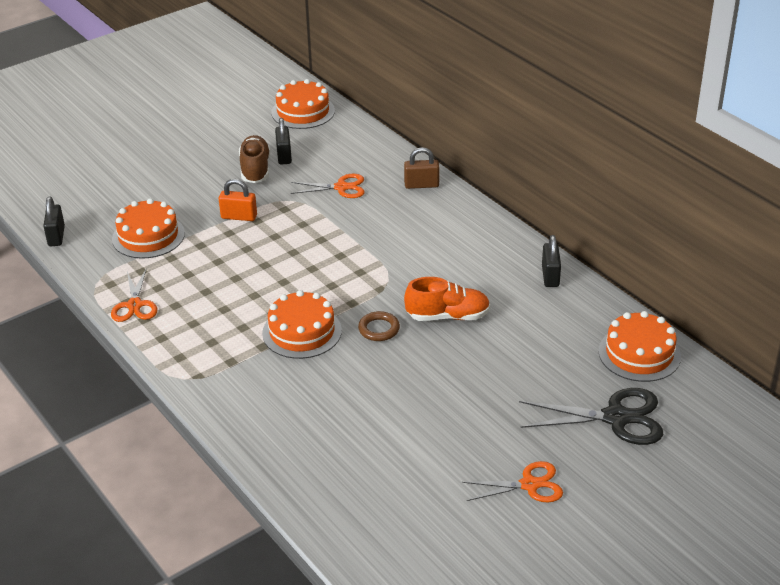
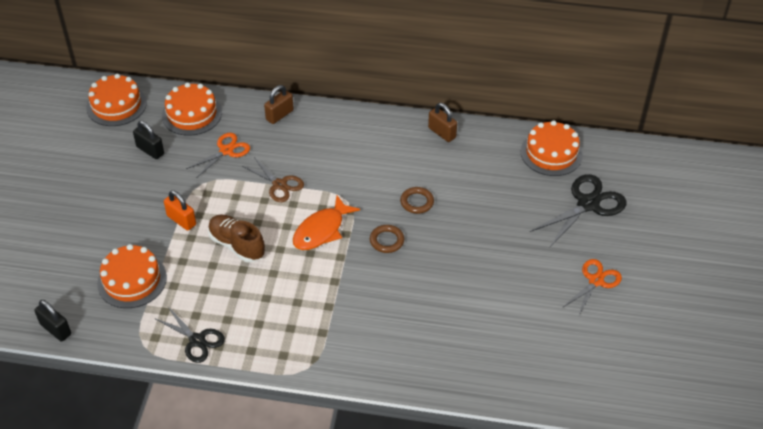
camera: 45 degrees left, 10 degrees up
(135, 305) = (197, 340): orange scissors -> black scissors
(239, 217) = (181, 220): orange padlock -> orange padlock turned 75 degrees clockwise
(255, 169) = (143, 174): brown shoe -> brown shoe (237, 245)
(302, 332) = (341, 277): orange cake -> orange cake (192, 114)
(335, 288) = (321, 230): none -> orange fish
(349, 235) = (279, 185): none -> brown scissors
(448, 316) = (417, 202): orange shoe -> brown ring
(550, 276) = (442, 133): black padlock -> brown padlock

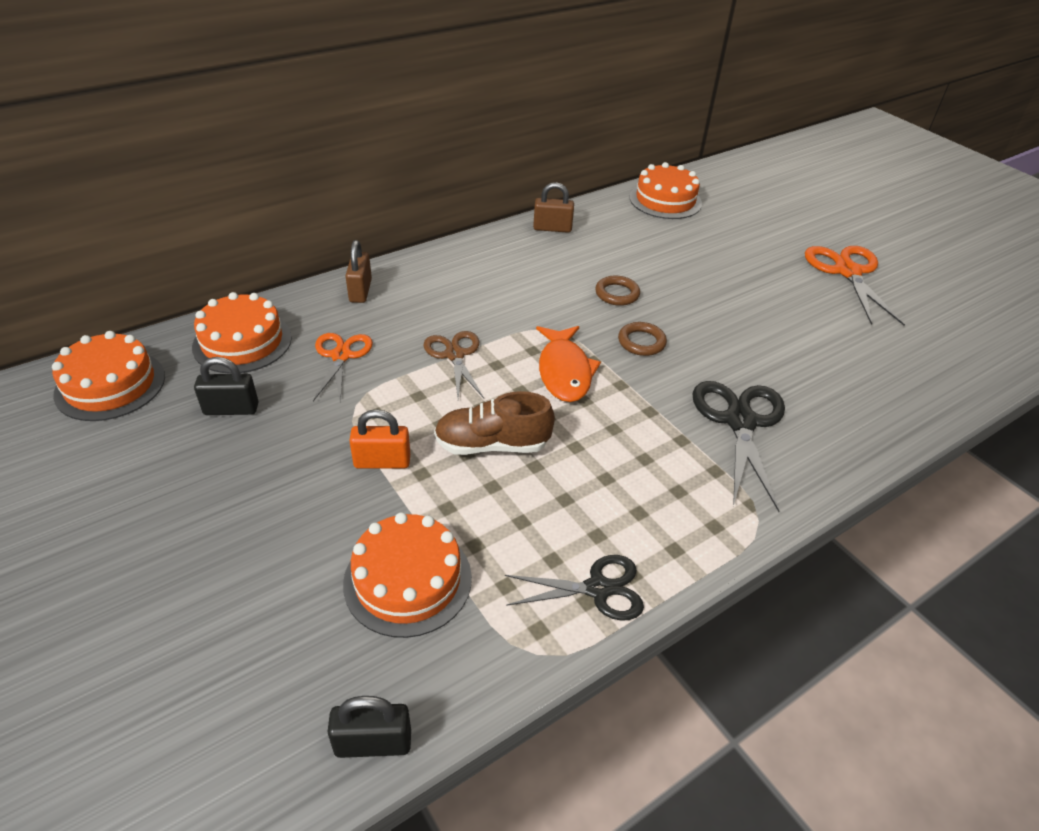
camera: 45 degrees left, 5 degrees down
(279, 185) = (454, 355): brown scissors -> brown scissors turned 105 degrees counterclockwise
(588, 204) = (750, 221): black scissors -> black scissors (740, 422)
(596, 281) = (847, 272): orange scissors -> orange scissors, size x1.53

